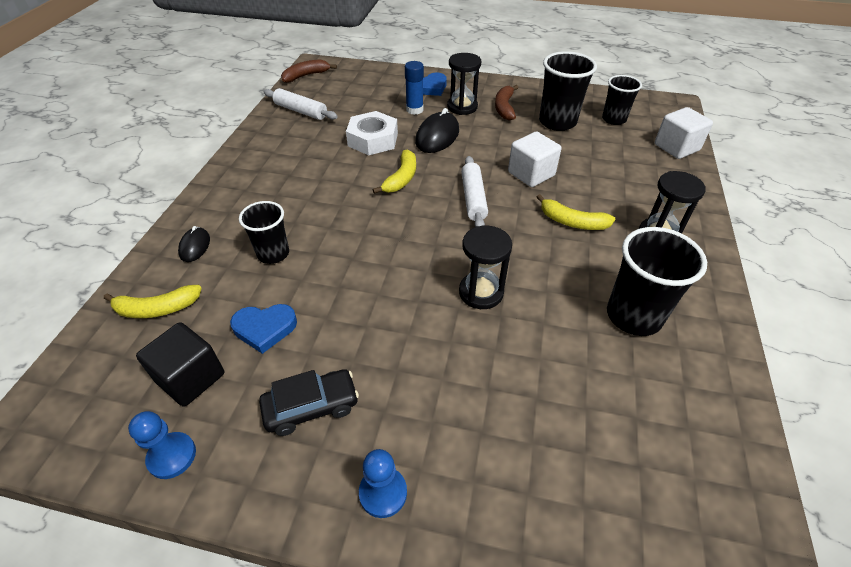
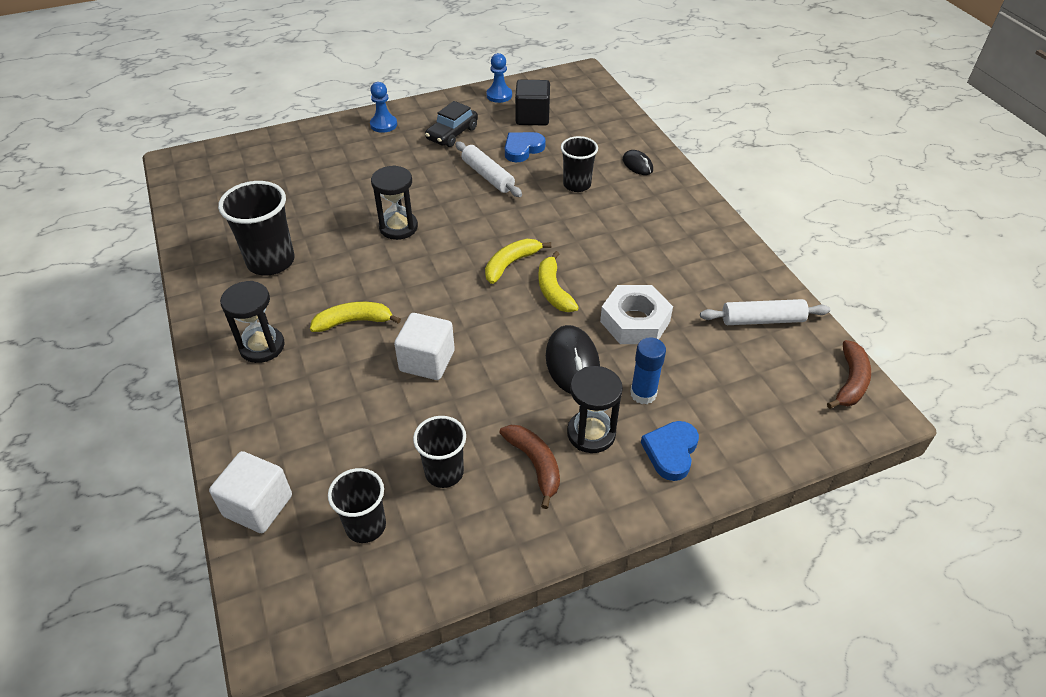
camera: 145 degrees right, 0 degrees up
(157, 309) = (601, 130): yellow banana -> yellow banana (511, 264)
(473, 198) = (465, 302): white rolling pin -> white rolling pin (488, 176)
(557, 122) = (444, 472): black cup -> black cup, size x0.65

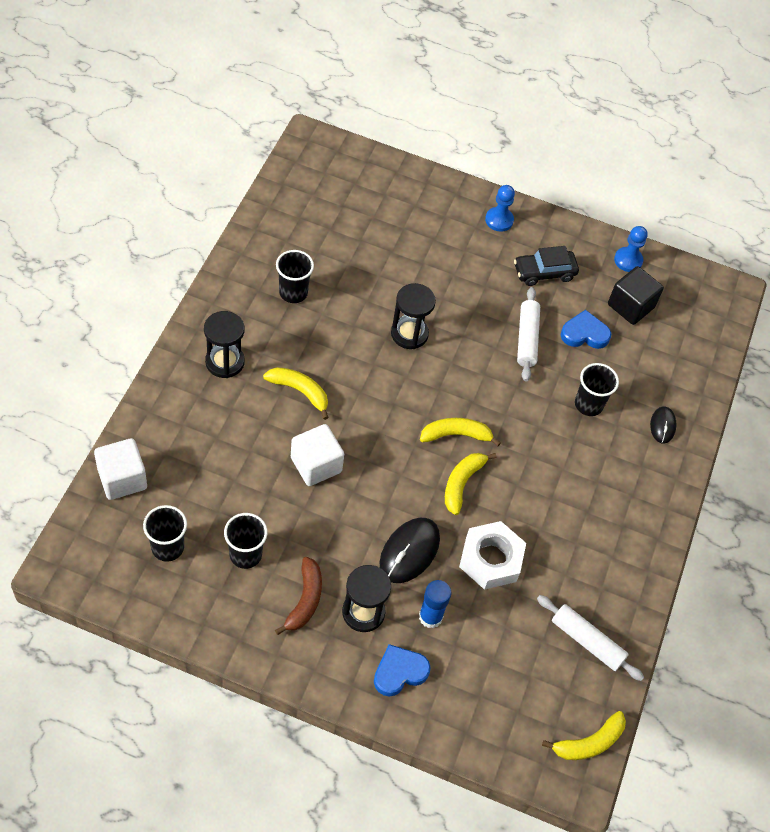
camera: 35 degrees right, 10 degrees up
(271, 261) = (293, 292): black cup -> black cup, size x0.65
(850, 382) = (589, 743): brown banana -> yellow banana

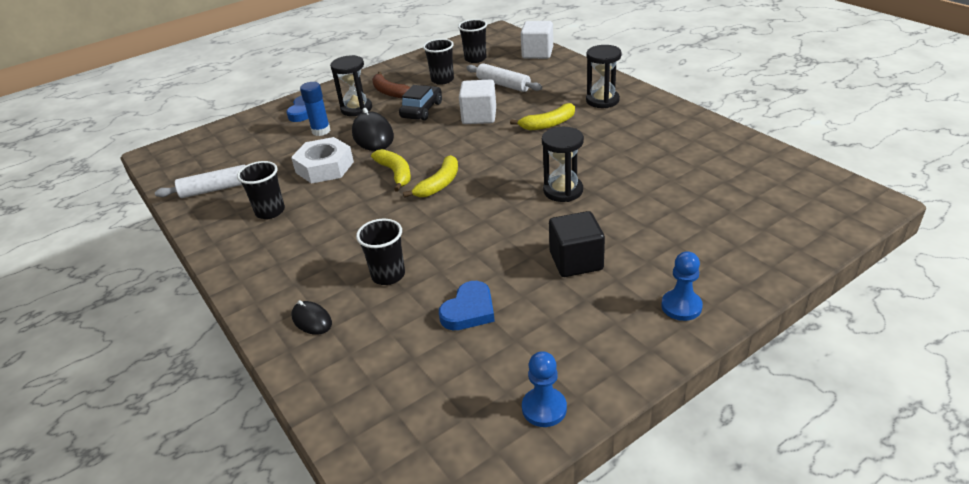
camera: 135 degrees right, 20 degrees down
(293, 292) = (653, 143): black cup -> black cup (270, 211)
(527, 338) = (498, 263): white rolling pin -> white rolling pin (503, 85)
(544, 272) = (576, 313): black car -> black car (421, 110)
(589, 743) = (165, 165): yellow banana -> none
(630, 306) = (473, 372): black cube -> black cube (576, 261)

